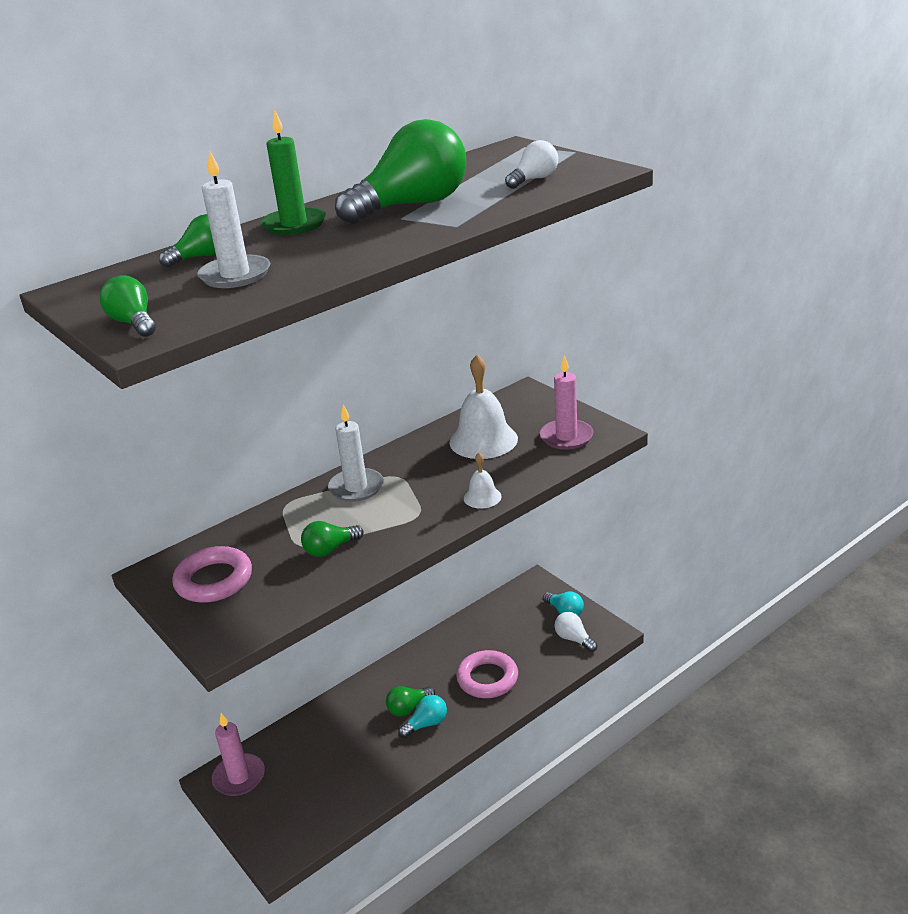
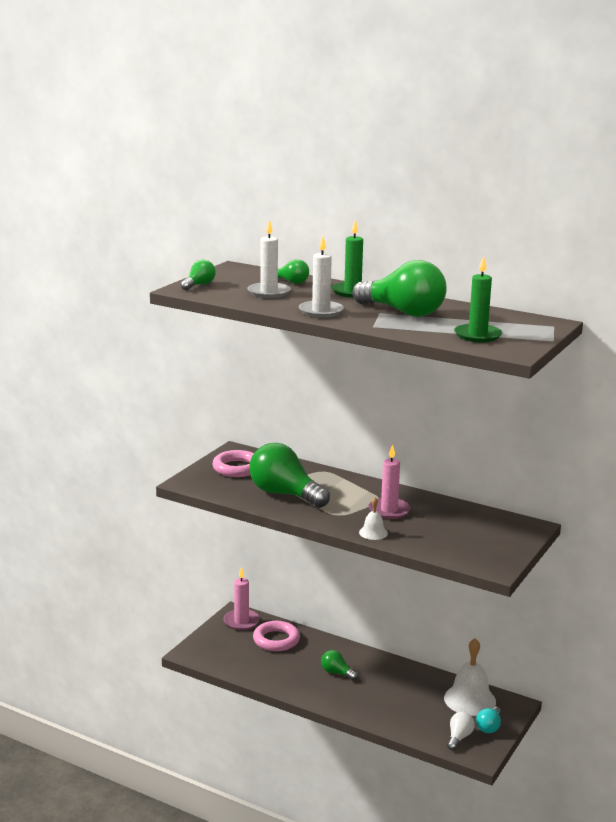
camera: 65 degrees right, 10 degrees down
(330, 549) = (285, 494): green light bulb -> green light bulb, size x2.11
(356, 488) = (356, 488): white candle -> white candle (321, 311)
(426, 724) = (326, 684): turquoise light bulb -> none
(483, 440) = (447, 521): white bell -> white bell (470, 699)
(487, 678) = (387, 702): pink ring -> pink ring (276, 640)
(534, 179) = (477, 335): white light bulb -> green candle
(566, 437) = (476, 552): pink candle -> pink candle (389, 510)

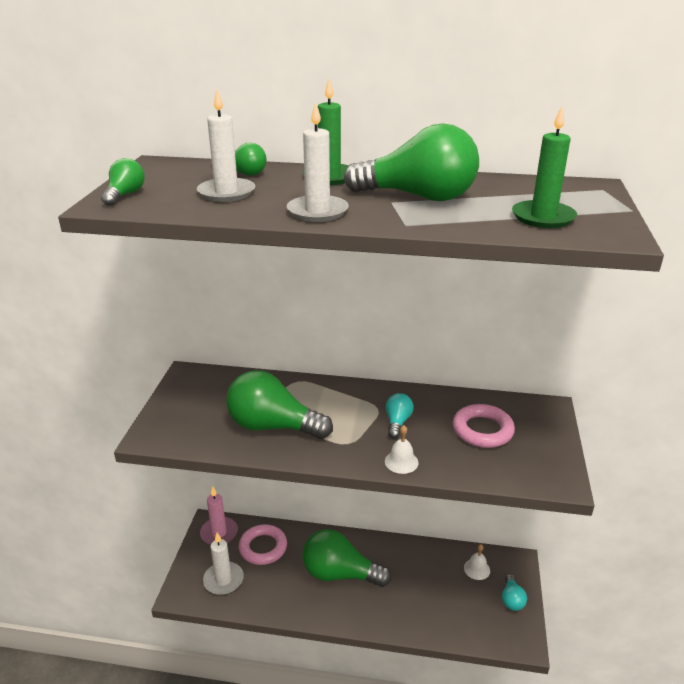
camera: 20 degrees left, 10 degrees up
(230, 653) = (223, 580): none -> white candle
(237, 468) = (200, 399): pink ring -> pink ring (482, 430)
(337, 673) = (340, 574): green light bulb -> green light bulb, size x2.11
(389, 510) = (397, 422): pink candle -> turquoise light bulb
(459, 737) = (493, 624): white light bulb -> none
(470, 699) = (477, 569): white bell -> white bell, size x0.51

